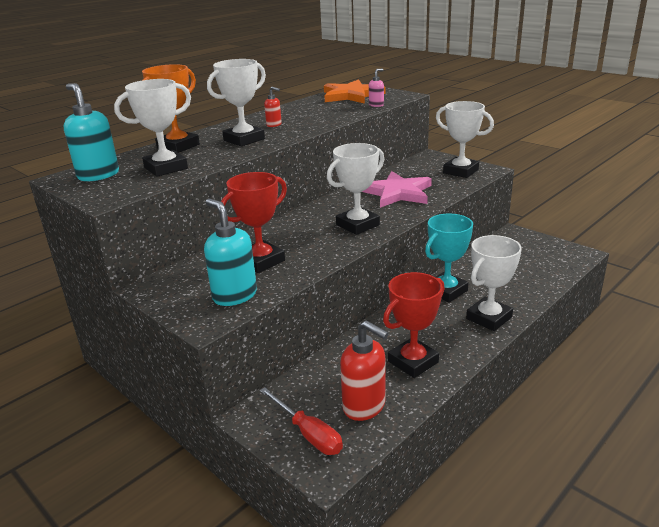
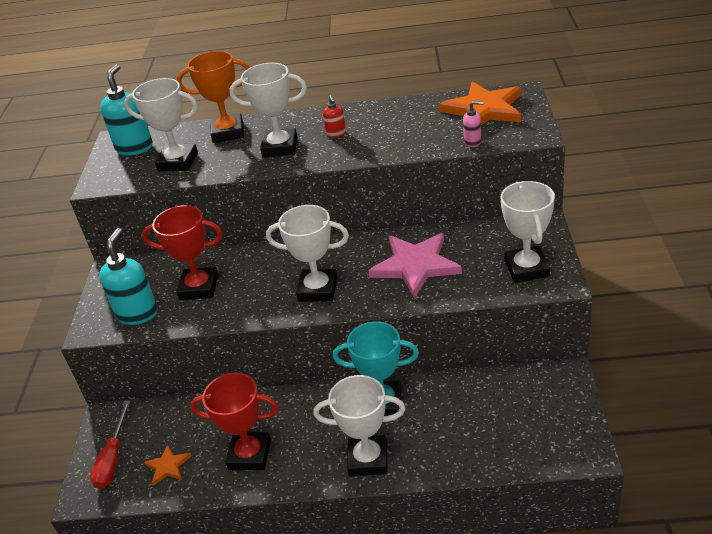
camera: 50 degrees right, 10 degrees up
(364, 406) = (168, 466): red soap dispenser -> orange star

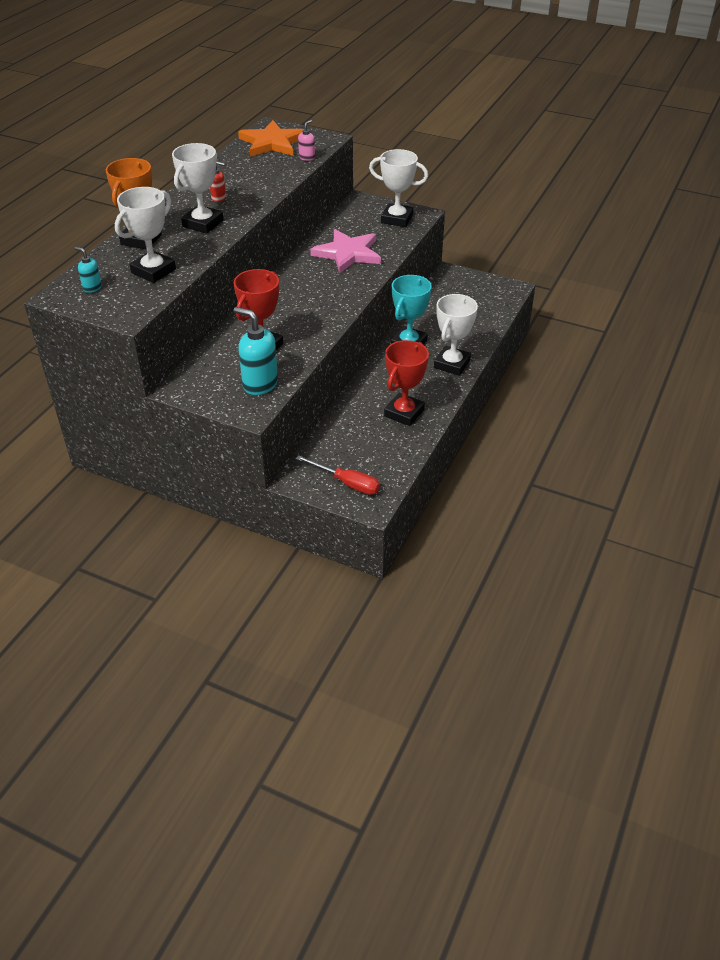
camera: 70 degrees left, 5 degrees up
(135, 148) = (92, 288): turquoise soap dispenser -> turquoise soap dispenser, size x0.51
(168, 466) = (380, 455): orange star -> none
(318, 289) = (328, 296): white trophy -> none

